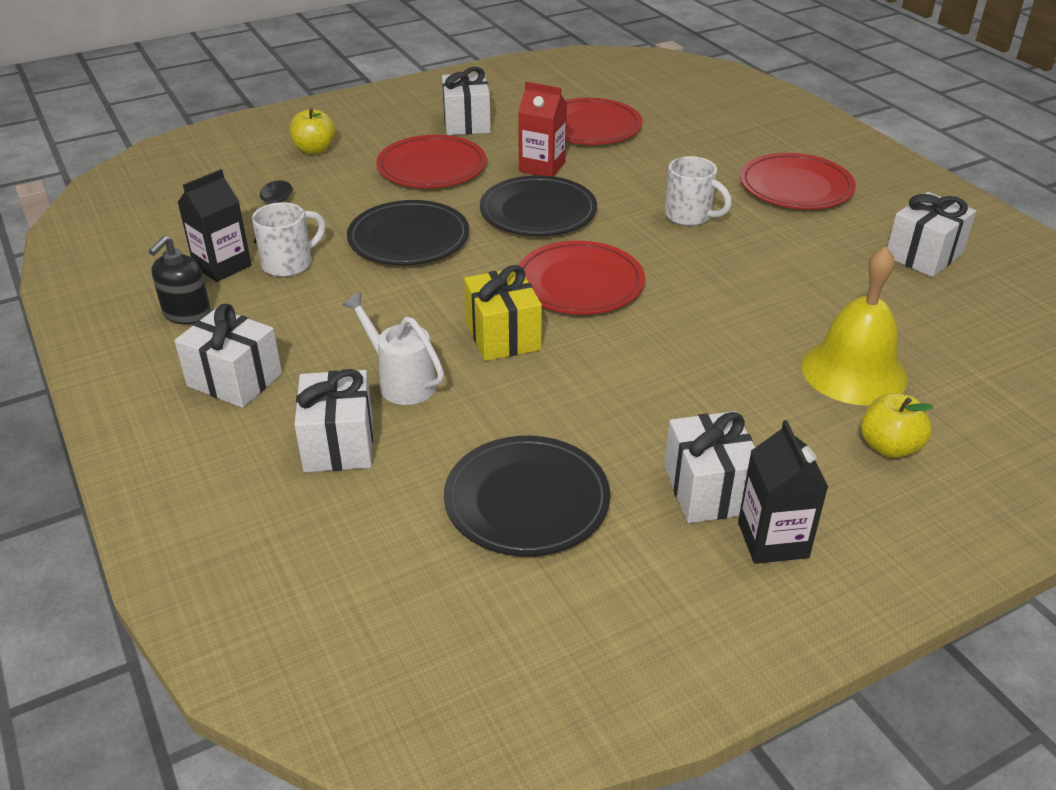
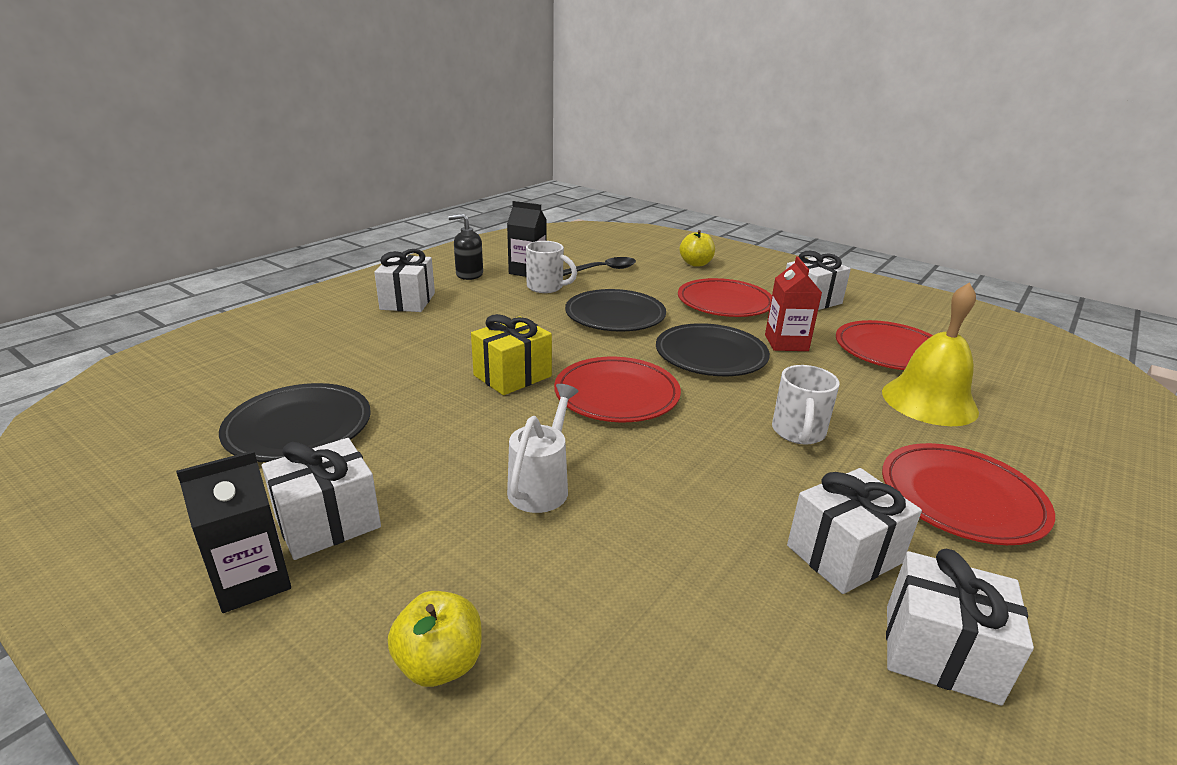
camera: 65 degrees right, 10 degrees down
(339, 443) = (351, 345): white gift -> white gift (844, 554)
(401, 382) = (430, 350): white watering can -> white watering can (542, 486)
(854, 371) = (586, 607): yellow bell -> yellow bell (929, 401)

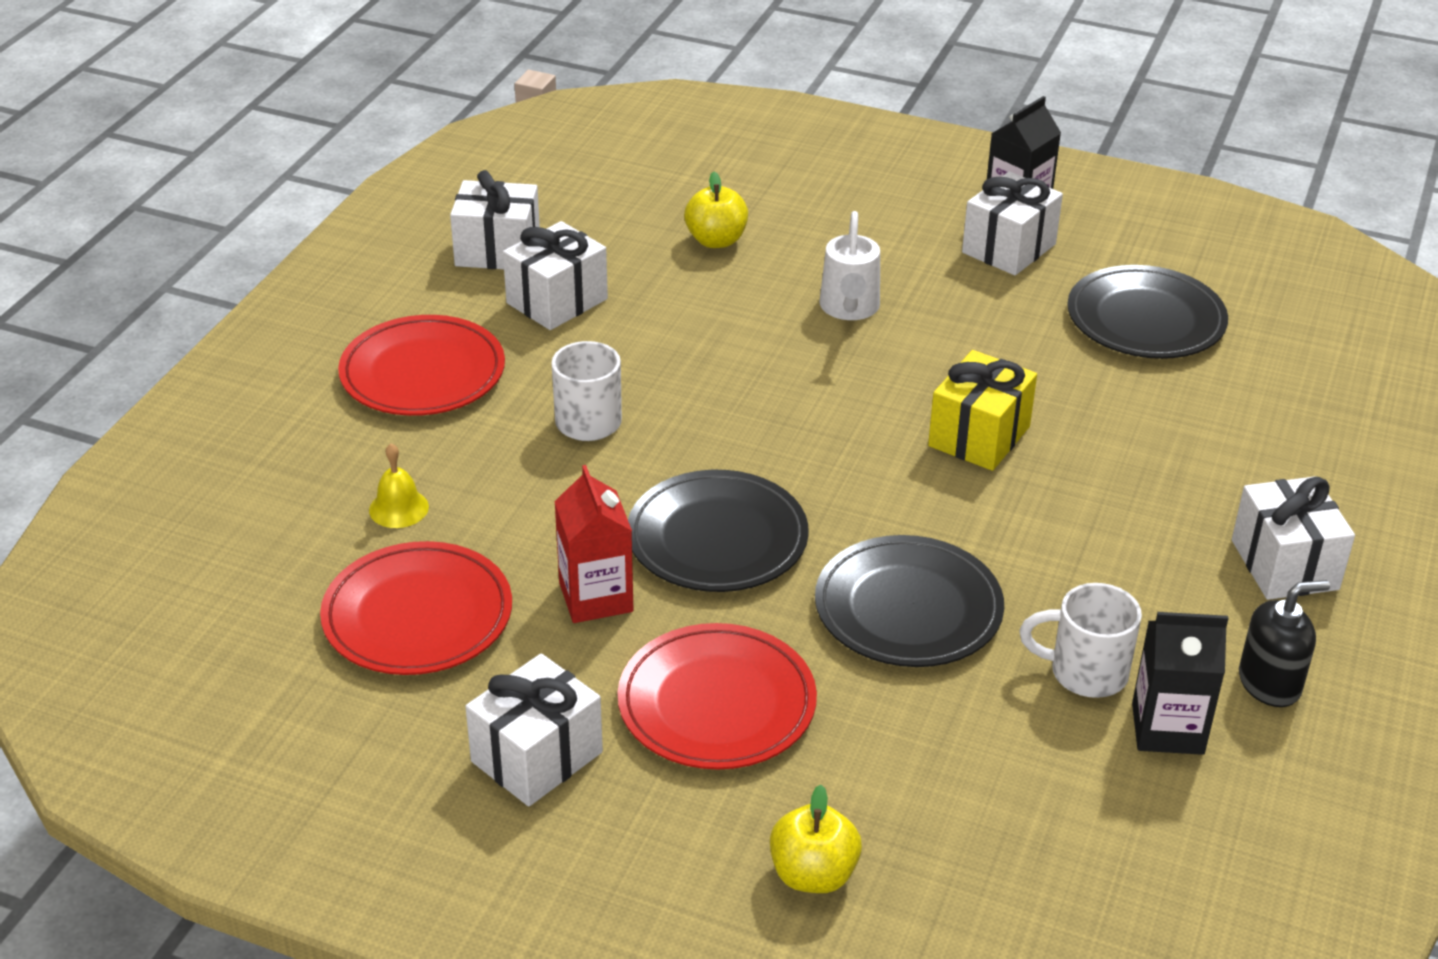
camera: 165 degrees right, 10 degrees up
(440, 663) = (843, 191): yellow apple -> yellow apple (716, 240)
(604, 270) = (1013, 781): black spoon -> none
(616, 394) = (827, 433): red plate -> none
(929, 401) = (398, 508): yellow bell -> yellow bell, size x0.46

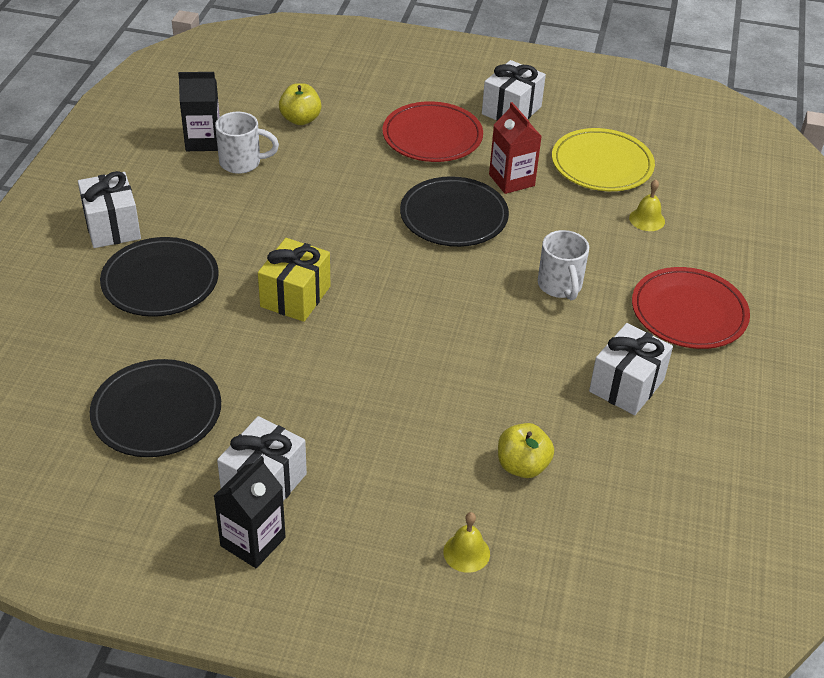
camera: 170 degrees right, 5 degrees up
(417, 615) = (602, 164): red plate -> yellow plate
(497, 251) = (699, 434): white gift -> none
(797, 183) = (466, 552): none -> yellow bell
(813, 874) = (374, 78): yellow apple -> yellow apple (300, 119)
(849, 309) = (397, 400): white watering can -> none
(908, 608) = (338, 187): black plate -> black plate (160, 281)
(1270, 683) = (143, 164): black soap dispenser -> none

